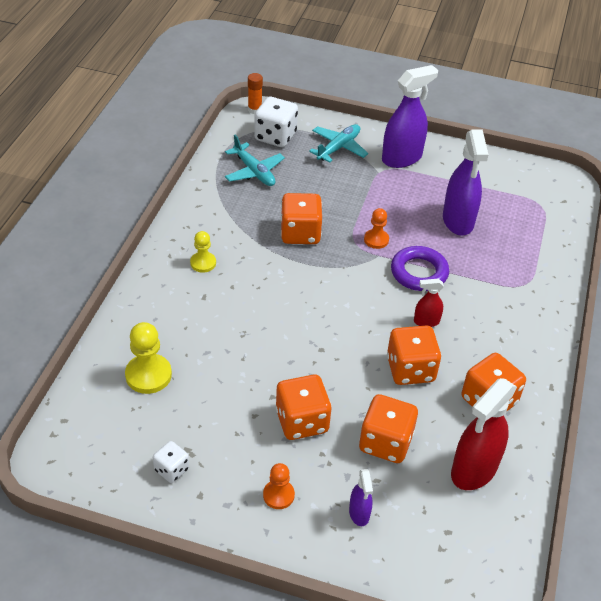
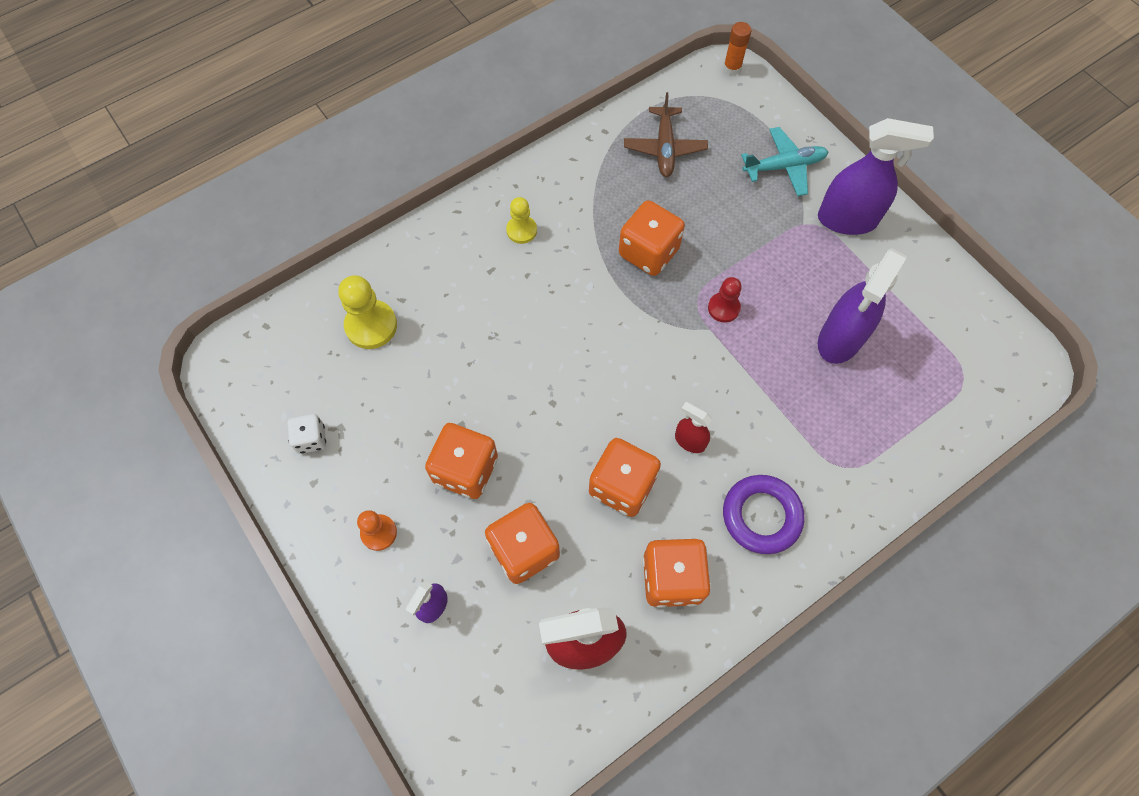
camera: 40 degrees right, 20 degrees up
(254, 172) = (664, 148): turquoise plane -> brown plane
(275, 136) = (725, 115): white dice -> none
(376, 240) = (723, 308): orange pawn -> red pawn
(419, 272) = (735, 377): purple ring -> purple ring (761, 516)

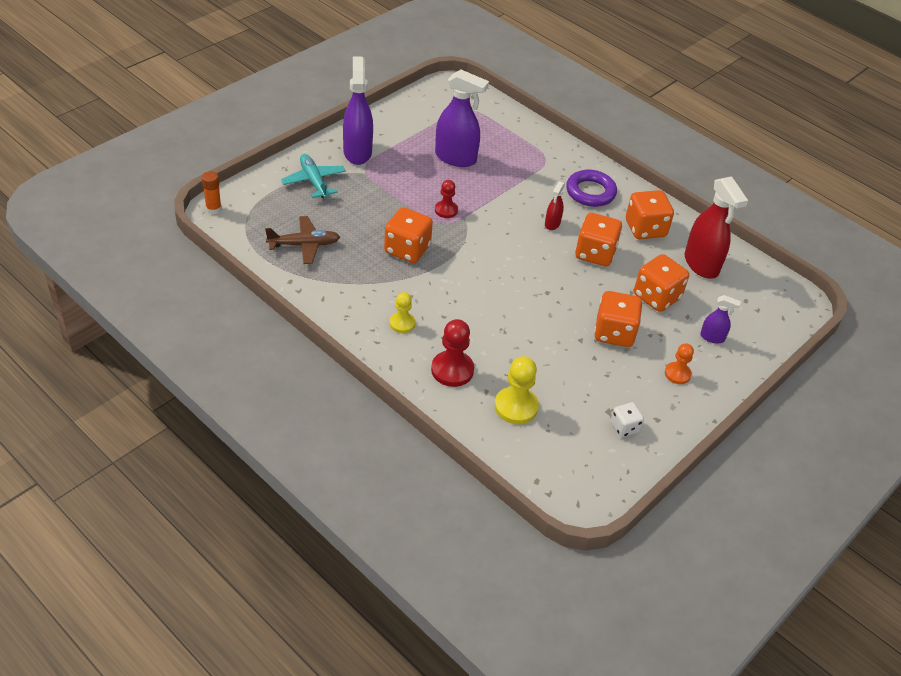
camera: 105 degrees left, 20 degrees down
(440, 270) = (452, 370): none -> red pawn

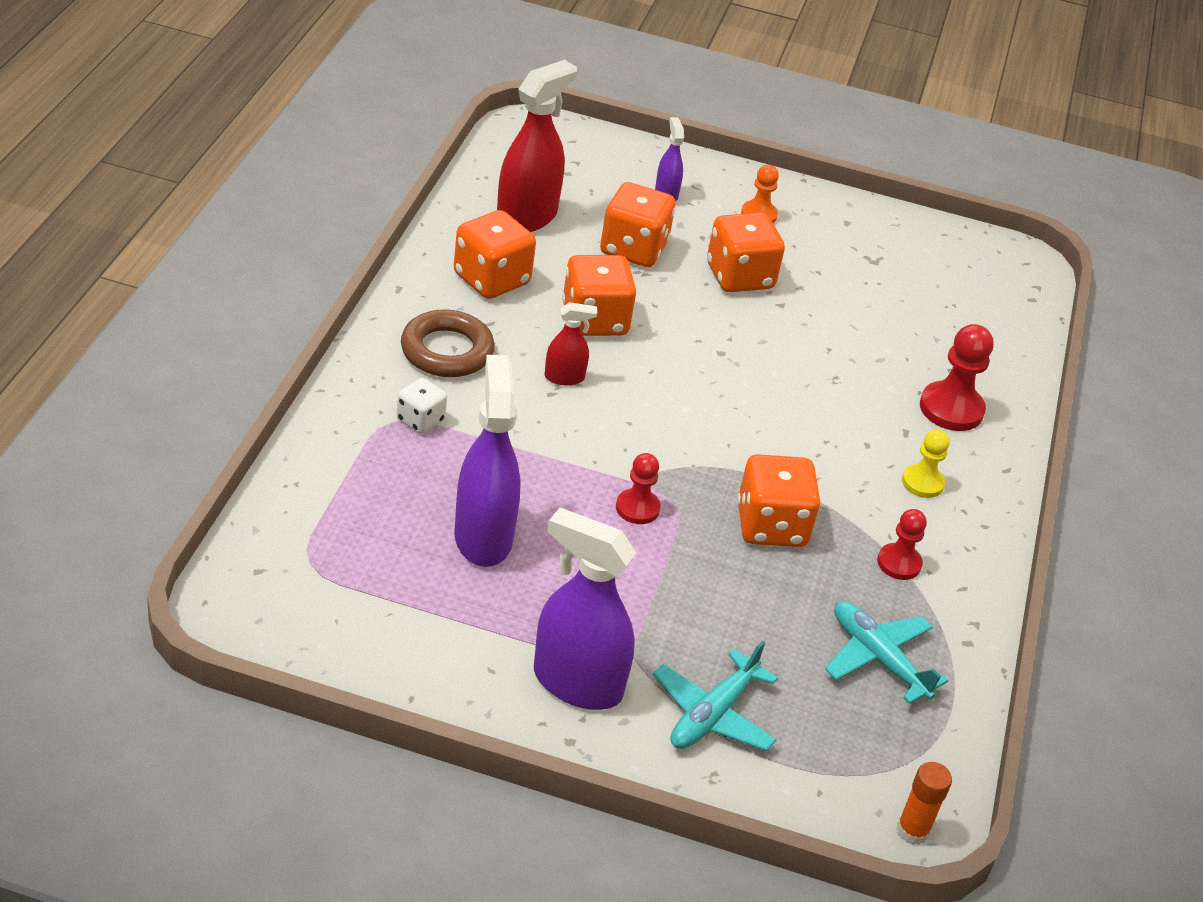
camera: 120 degrees left, 5 degrees down
(304, 245) = (878, 658): brown plane -> turquoise plane
(354, 283) = (899, 563): none -> red pawn
(357, 152) = (577, 683): purple spray bottle -> purple spray bottle turned 60 degrees clockwise
(516, 407) = (949, 338): yellow pawn -> none
(590, 192) = (447, 351): purple ring -> brown ring
(624, 427) = (886, 245): white dice -> white dice (420, 420)

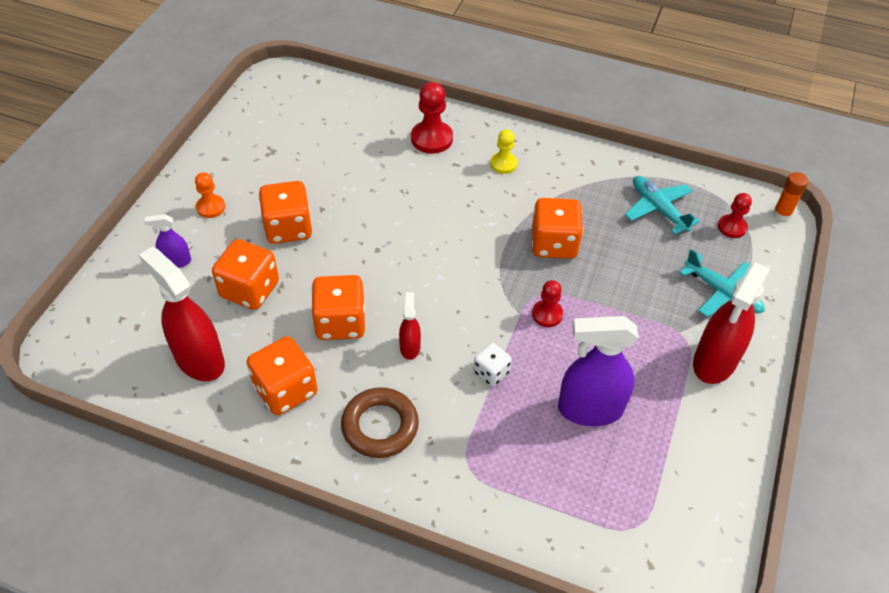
camera: 80 degrees left, 10 degrees up
(420, 420) = (466, 447): white dice -> white dice (491, 372)
(577, 683) = (714, 361): purple spray bottle -> red spray bottle
(878, 658) = (658, 209): turquoise plane -> turquoise plane turned 90 degrees clockwise
(899, 563) = (577, 187): red pawn -> red pawn (732, 227)

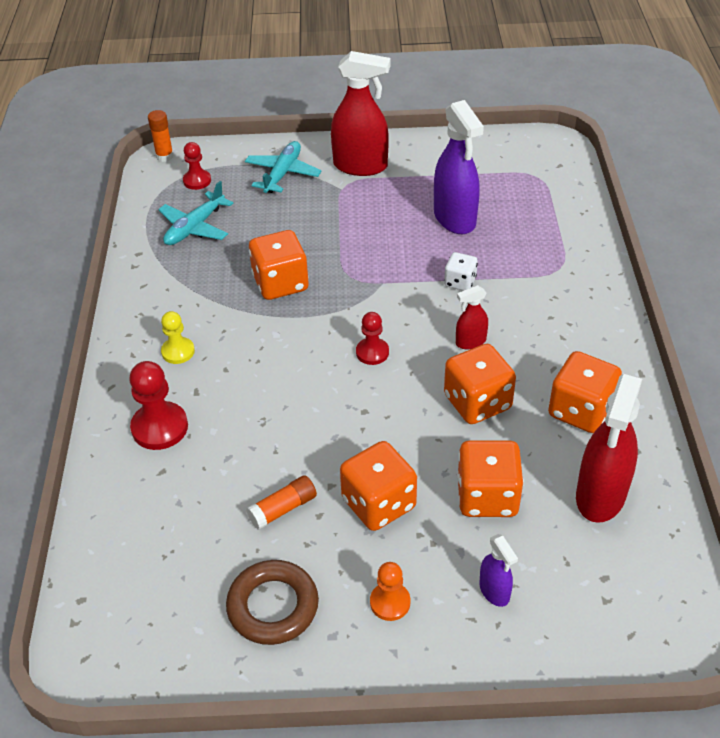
camera: 110 degrees left, 5 degrees down
(319, 179) = (283, 509): none -> orange glue stick
(380, 426) = (565, 332): brown ring -> brown ring (273, 606)
(547, 314) = (372, 266): red pawn -> red pawn (372, 352)

